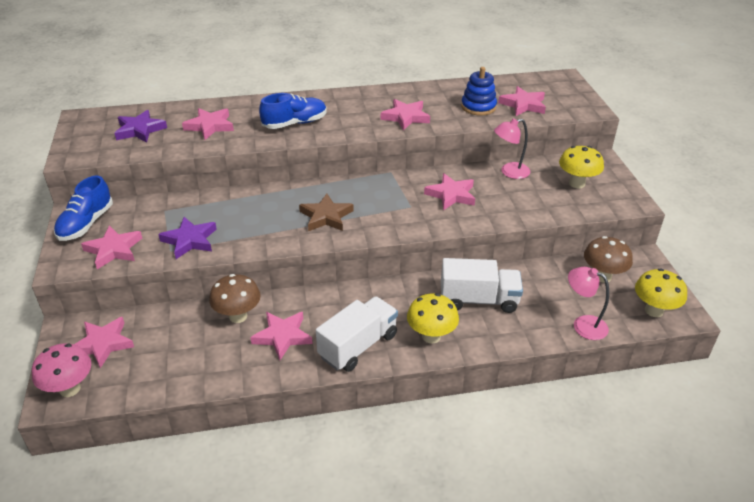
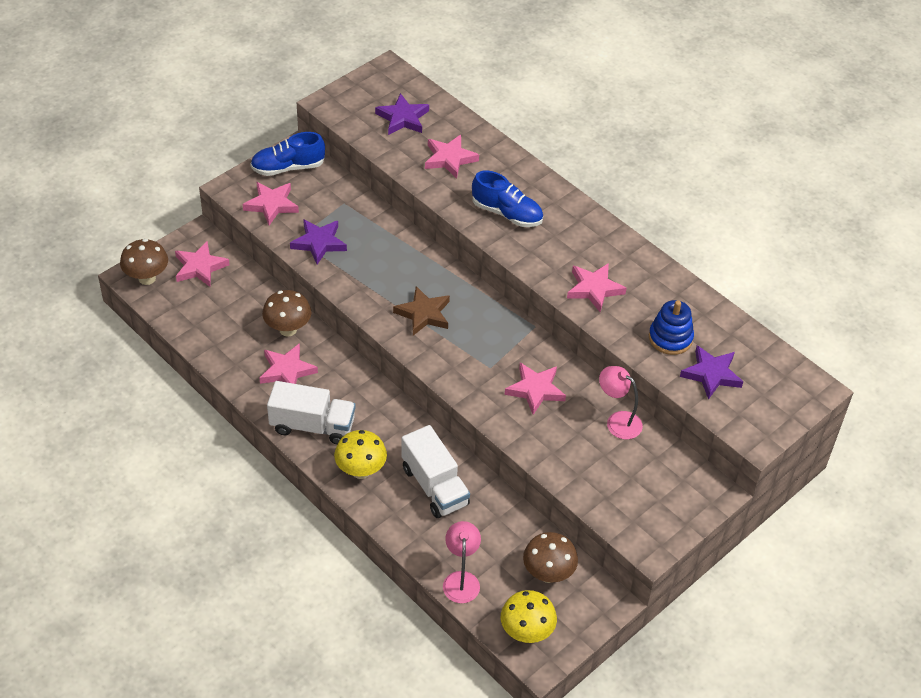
camera: 55 degrees right, 10 degrees up
(70, 389) = (147, 278): pink mushroom -> brown mushroom
(523, 105) = (711, 374): pink star -> purple star
(577, 183) = (645, 486): yellow mushroom -> none

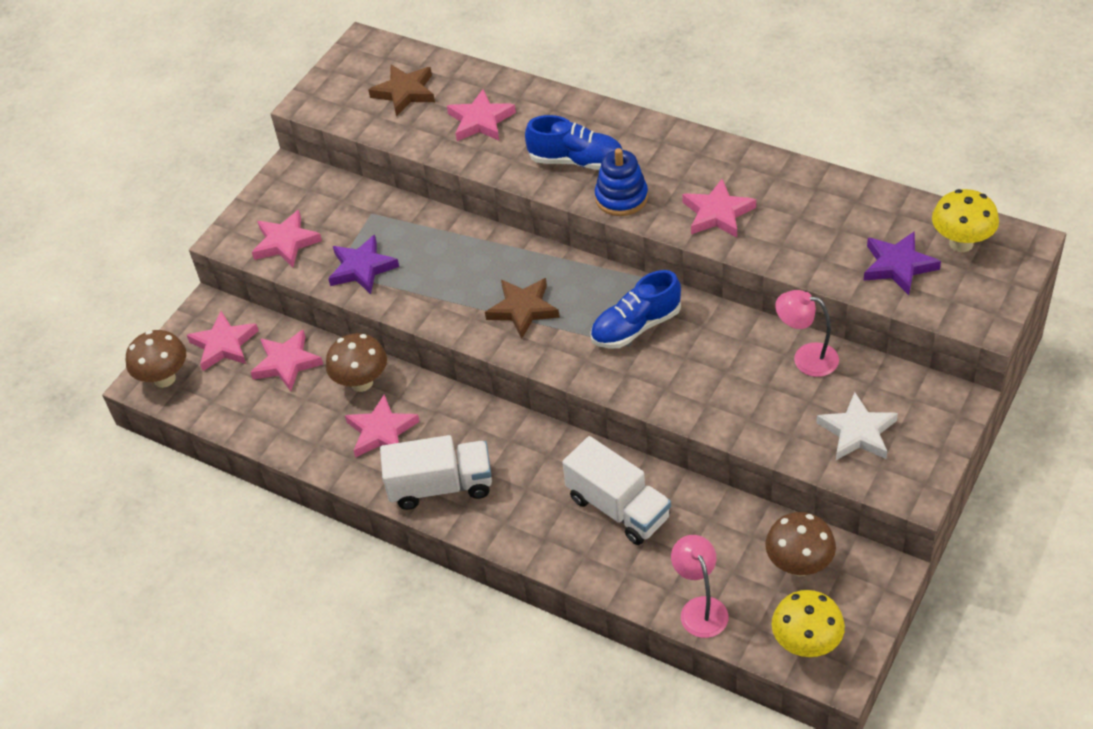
camera: 10 degrees left, 0 degrees up
(288, 167) = (287, 194): blue shoe -> blue shoe (636, 327)
(361, 471) = (522, 520): yellow mushroom -> yellow mushroom (961, 243)
(402, 118) = (405, 92): purple star -> brown star
(535, 390) = (694, 354): pink star -> pink star (286, 363)
(629, 489) = (857, 432): none -> white star
(670, 338) = (831, 240): blue stacking toy -> blue stacking toy (621, 197)

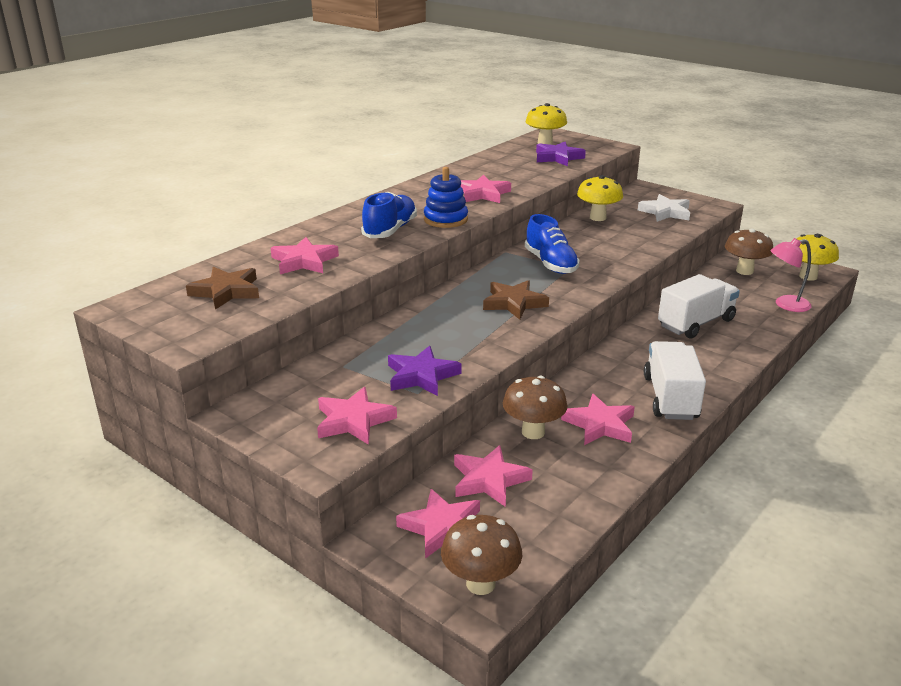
camera: 85 degrees left, 20 degrees down
(806, 357) = (598, 218): pink lamp -> yellow mushroom

